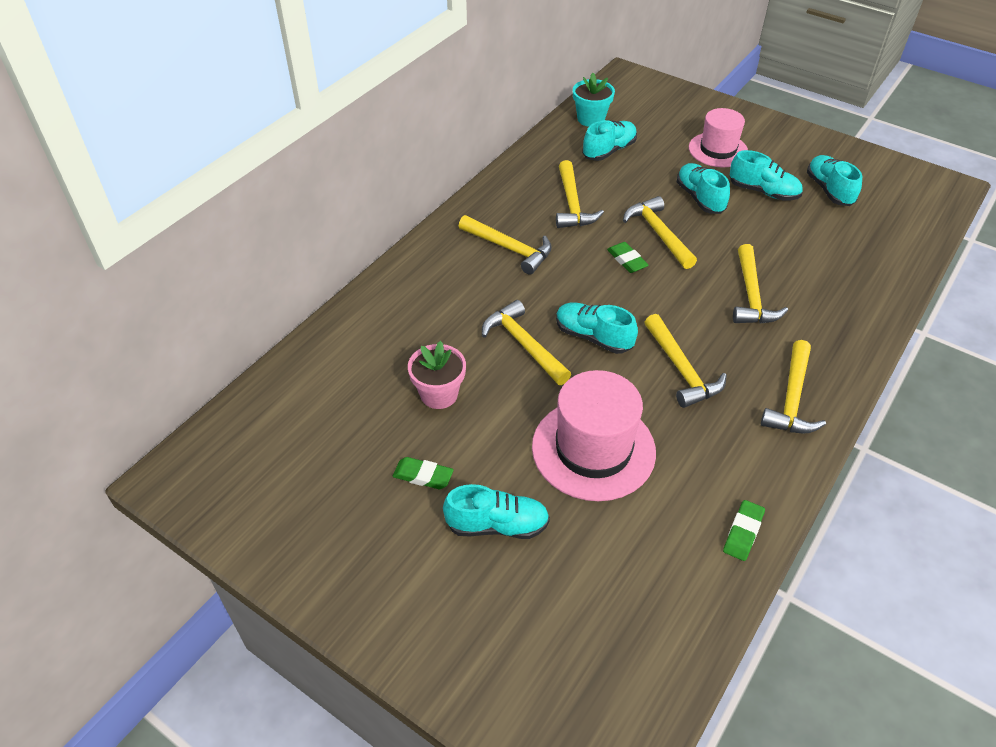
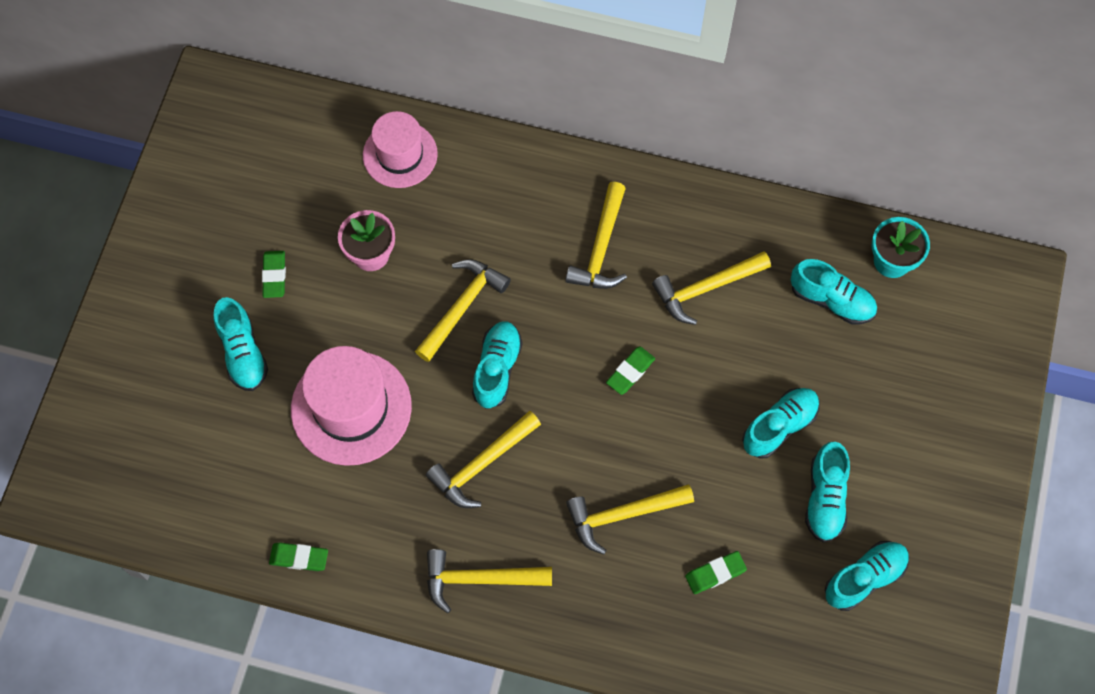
camera: 70 degrees right, 20 degrees up
(658, 233) = (691, 394): yellow hammer -> none
(718, 150) = (893, 428): pink hat -> pink hat (400, 154)
(812, 259) = (715, 573): none -> green eraser

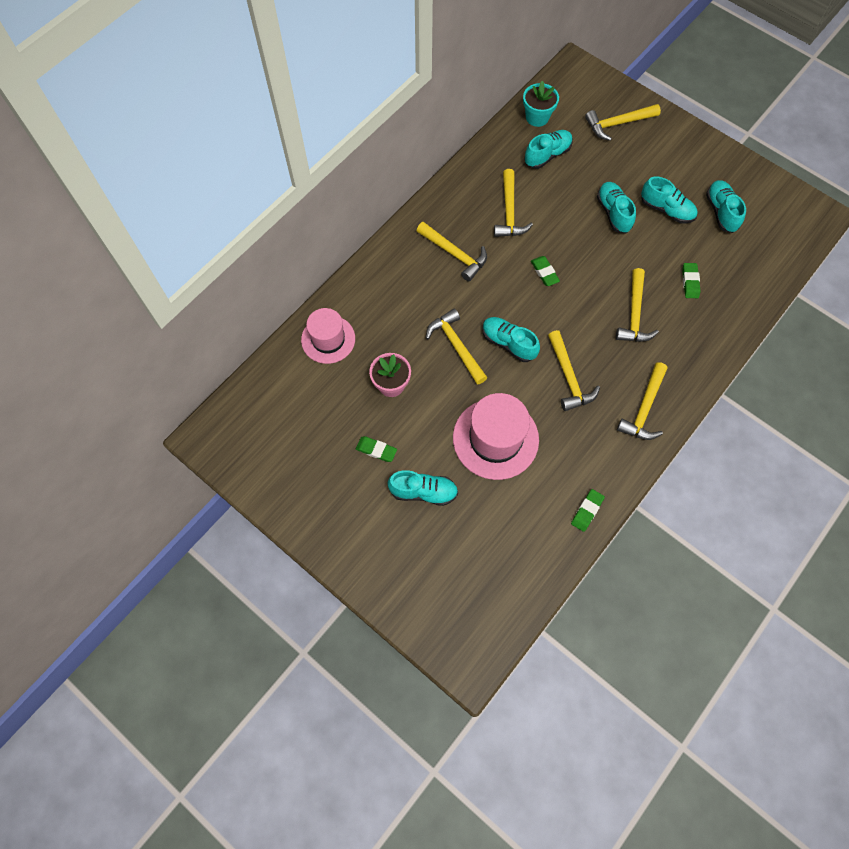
camera: 65 degrees left, 0 degrees up
(945, 375) = (617, 124): none -> yellow hammer

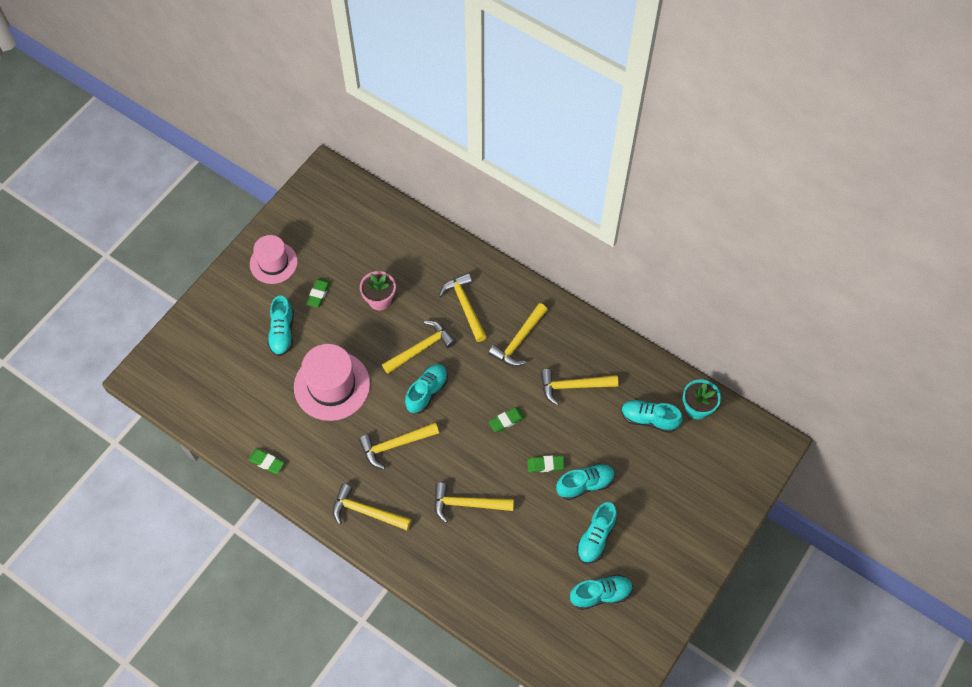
camera: 85 degrees right, 5 degrees down
(328, 339) = (420, 247): pink hat -> pink hat (273, 263)
(547, 155) = (649, 419): turquoise shoe -> turquoise shoe turned 150 degrees clockwise
(617, 124) = (702, 489): yellow hammer -> yellow hammer (465, 306)
(690, 282) = (509, 559): green eraser -> green eraser (545, 465)

